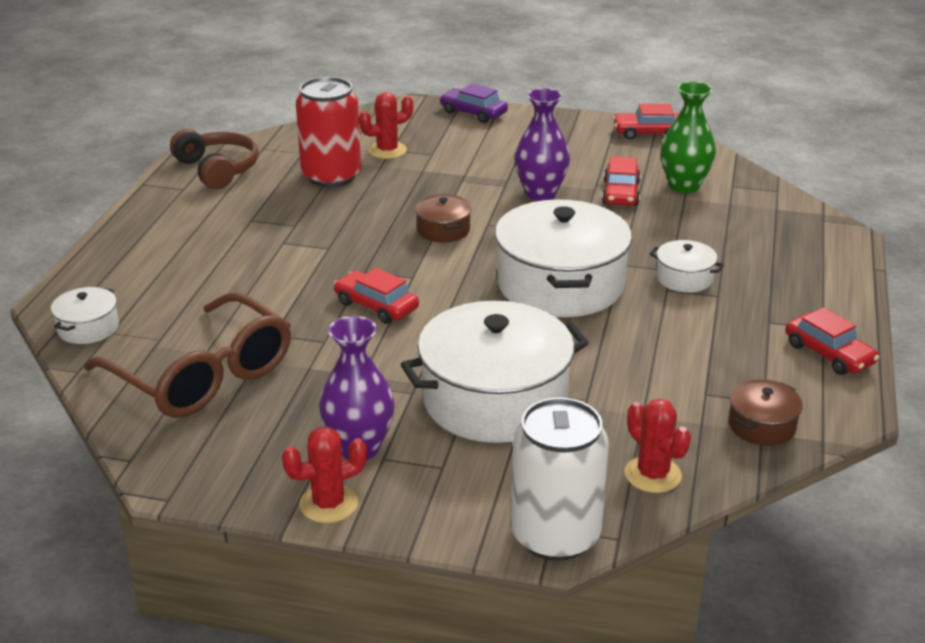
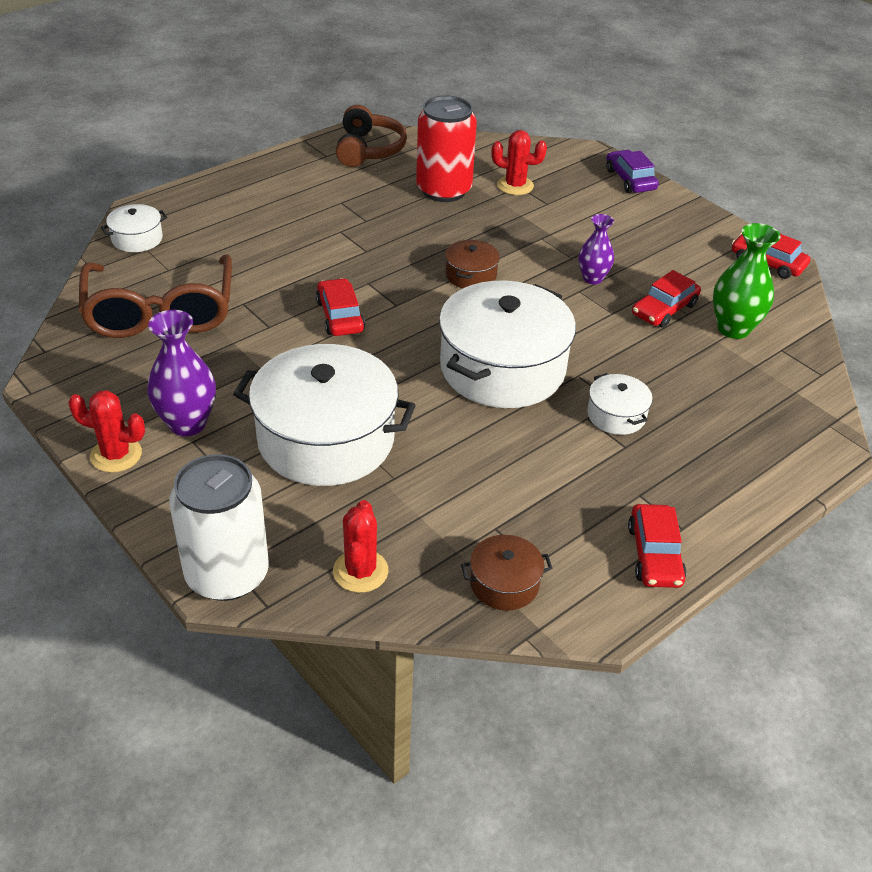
camera: 35 degrees right, 10 degrees up
(540, 193) = (592, 278): purple vase -> purple vase, size x0.64

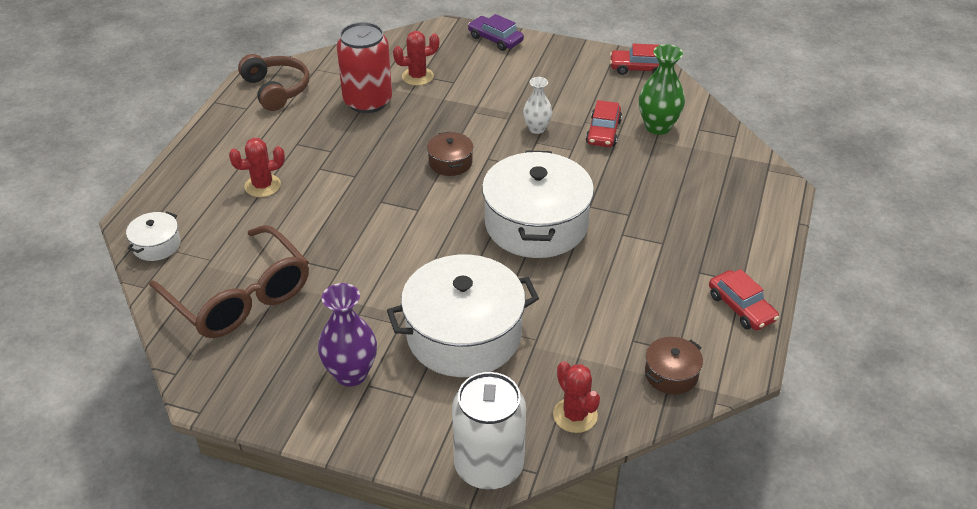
camera: 30 degrees left, 0 degrees up
(116, 455) = (320, 425): red cactus -> red cactus (262, 186)
(340, 316) = (385, 237): red car -> none
(592, 278) = (537, 129): purple vase -> white vase
(616, 415) = (638, 223): white pot -> none

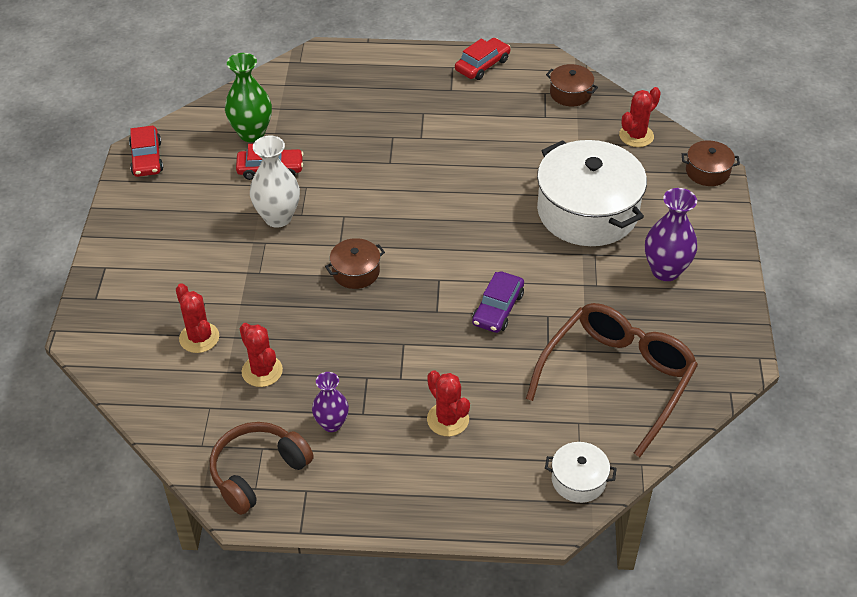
camera: 105 degrees left, 5 degrees up
(297, 127) = (331, 424): none -> purple vase
(367, 101) = (262, 371): red can -> red cactus
(489, 466) = (707, 171): white can -> brown pot
(495, 39) = (103, 284): purple car -> purple car (498, 309)
(536, 224) = (428, 193): white pot -> none
(537, 129) = (278, 217): white vase -> white vase, size x1.56

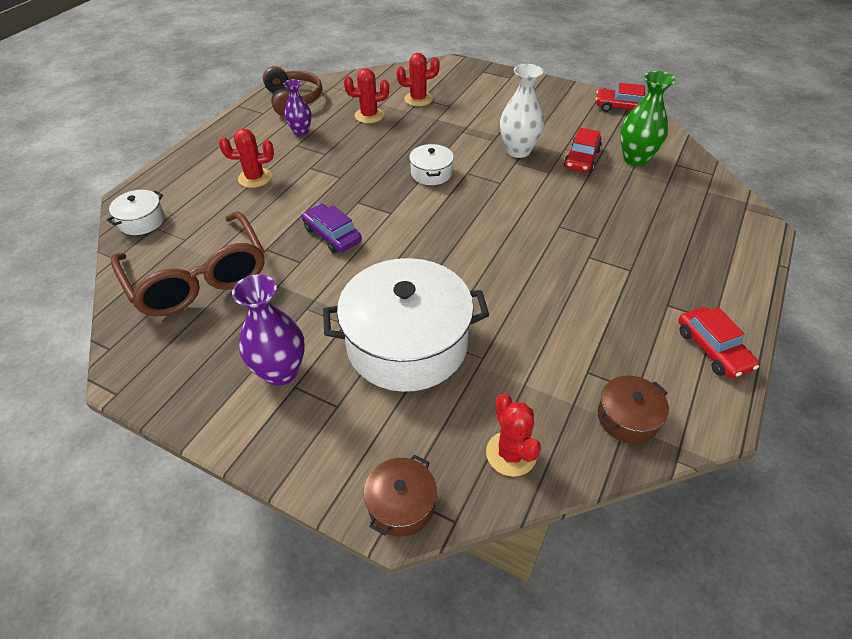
camera: 115 degrees right, 0 degrees up
(356, 272) = (431, 173): brown pot -> white pot

